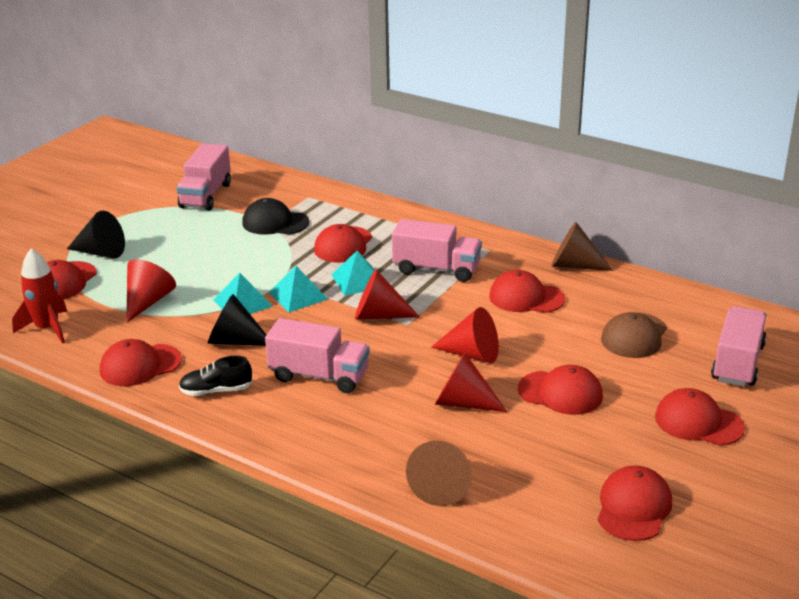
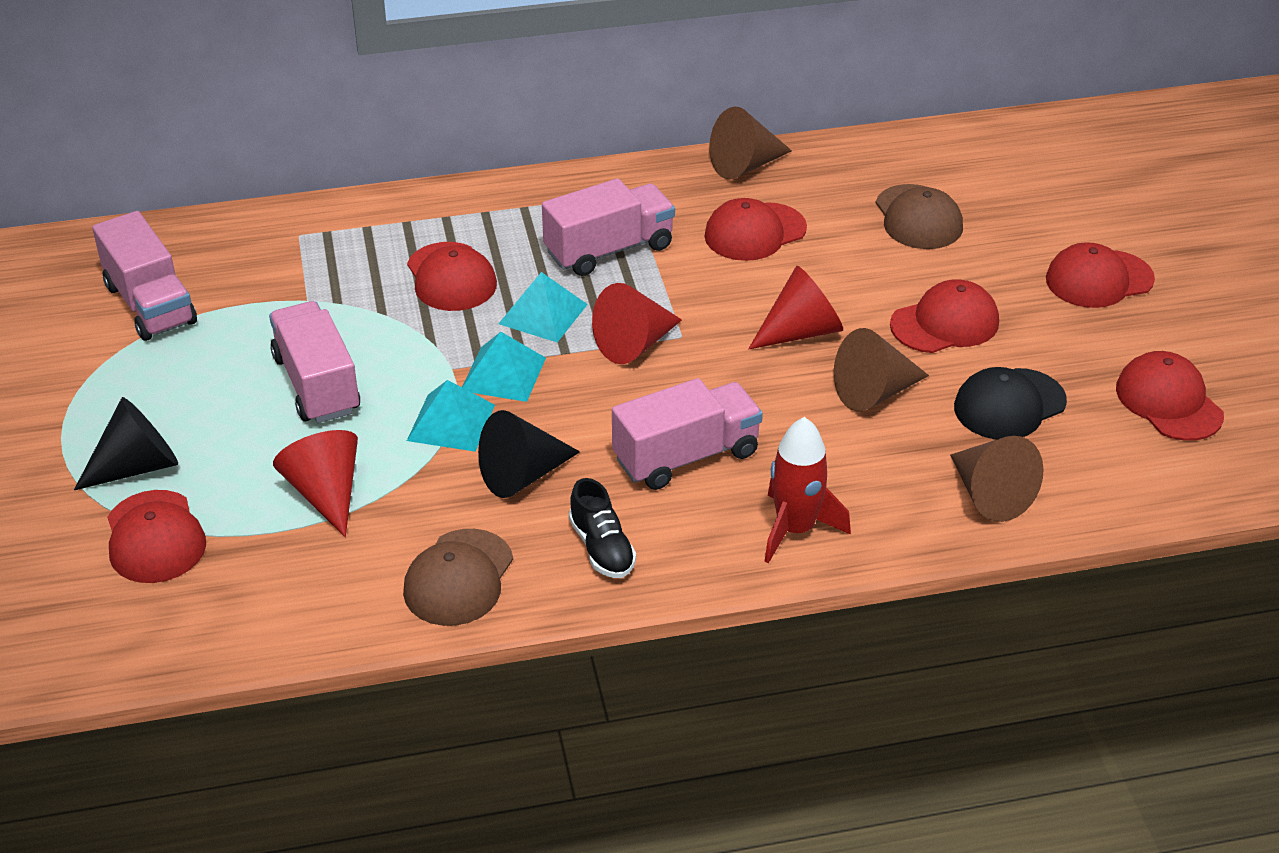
camera: 45 degrees left, 10 degrees up
(47, 328) = (249, 611): red rocket -> red rocket (795, 529)
(140, 365) = (458, 578): red cap -> brown cap
(216, 391) = (602, 548): black shoe -> black shoe turned 60 degrees counterclockwise
(275, 222) = (314, 293): black cap -> black cap (1009, 404)
(462, 402) = (874, 392): red cone -> brown cone
(737, 363) = (1044, 195): pink truck -> pink truck (317, 384)

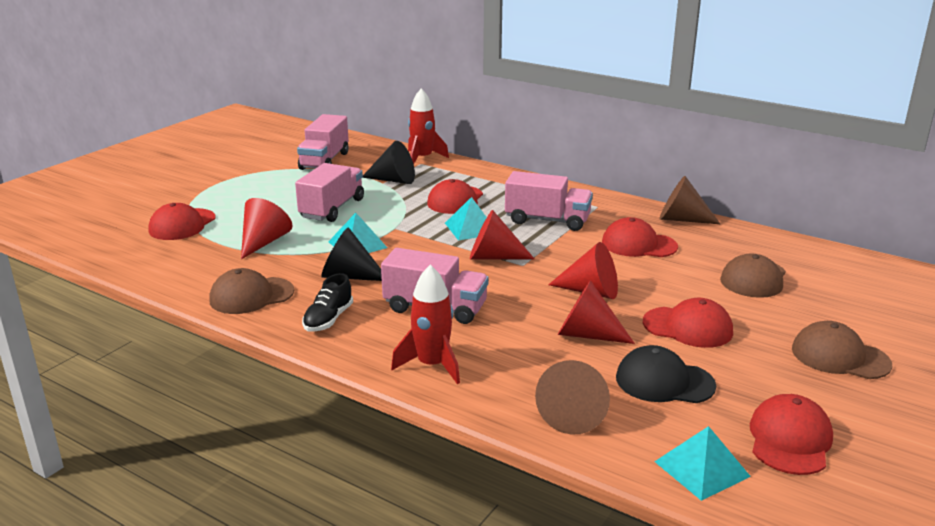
camera: 45 degrees right, 15 degrees down
(137, 466) = (221, 202): black cone -> black cone (393, 180)
(287, 224) = (422, 158): none -> red rocket
(503, 374) = (412, 239): turquoise pyramid -> turquoise pyramid (702, 469)
(874, 392) = (586, 334): brown cone -> red cone
(1099, 279) = (840, 357): red cap -> brown cap

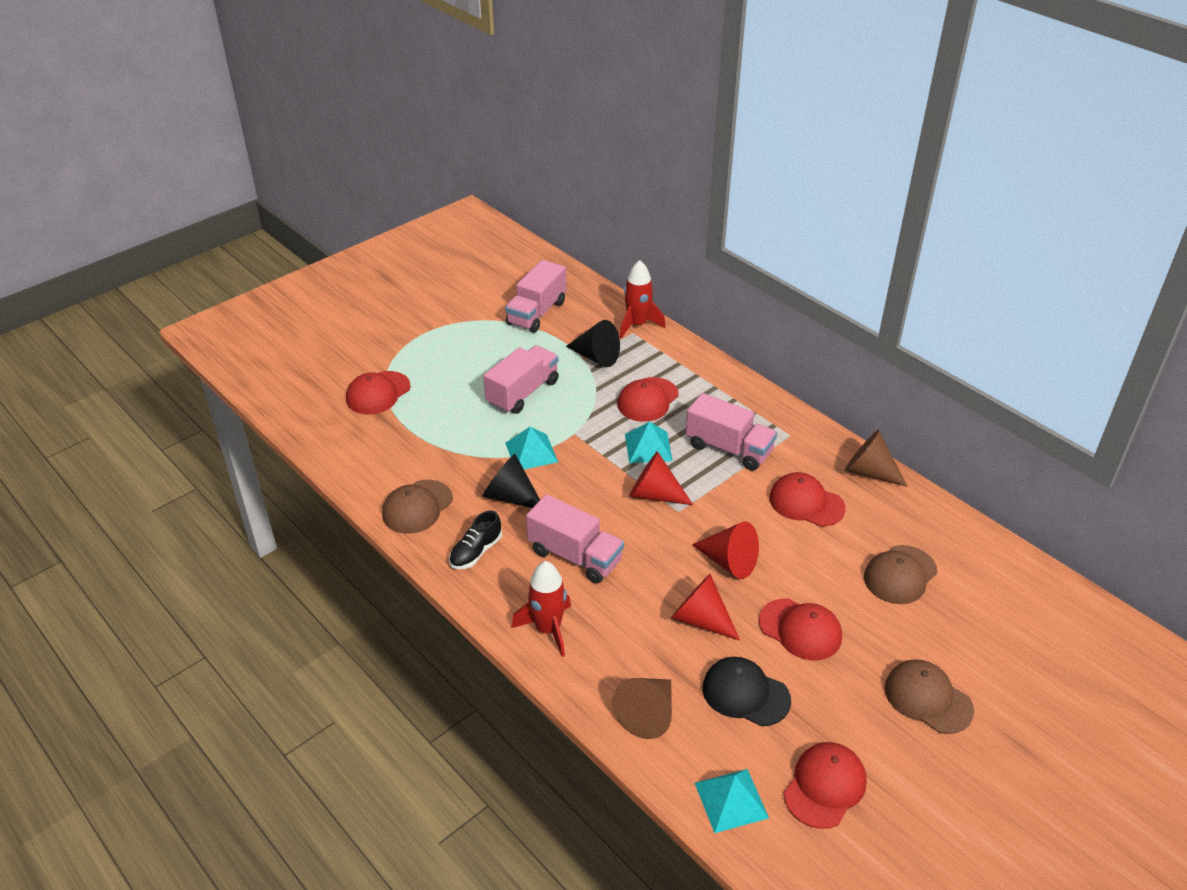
camera: 15 degrees right, 15 degrees up
(251, 296) = (417, 507): brown cap -> brown cap turned 45 degrees counterclockwise
(264, 242) = (446, 433): red cone -> none

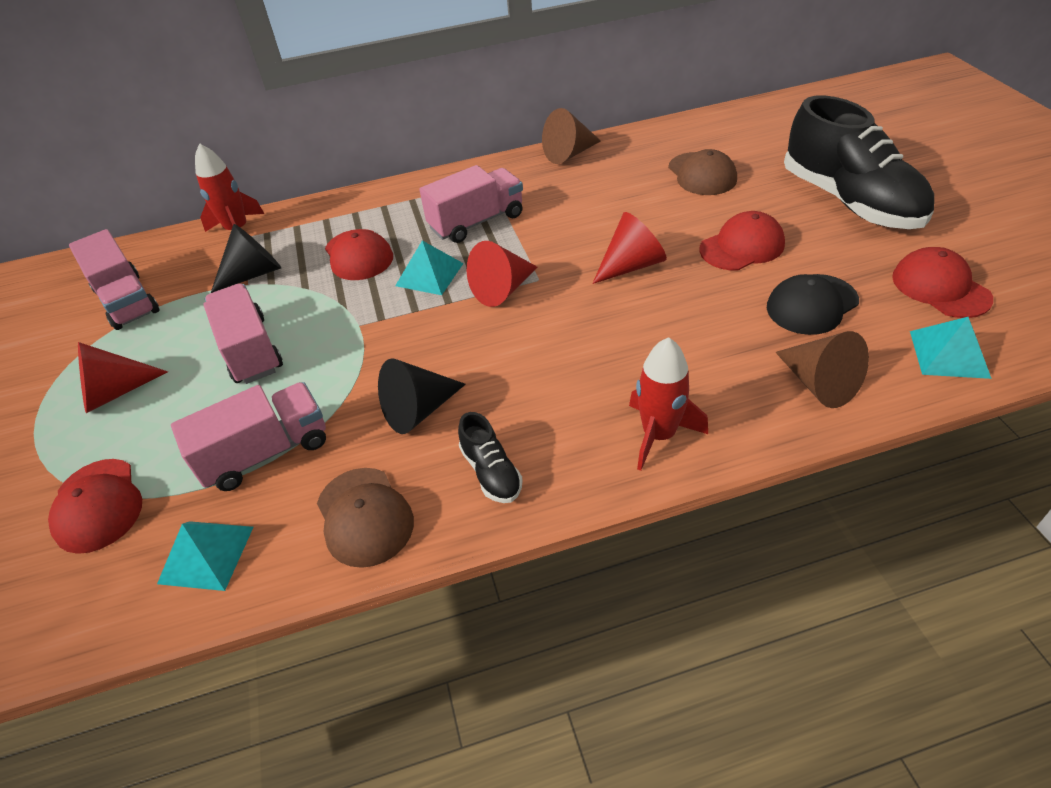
camera: 60 degrees left, 5 degrees up
(531, 452) = (358, 370): turquoise pyramid -> turquoise pyramid (206, 554)
(575, 556) = (555, 378): pink truck -> pink truck (266, 452)
(700, 619) = (699, 307): red cone -> red cone (115, 392)
(806, 503) = (583, 197): red cap -> none
(928, 698) = (850, 201): brown cap -> black shoe

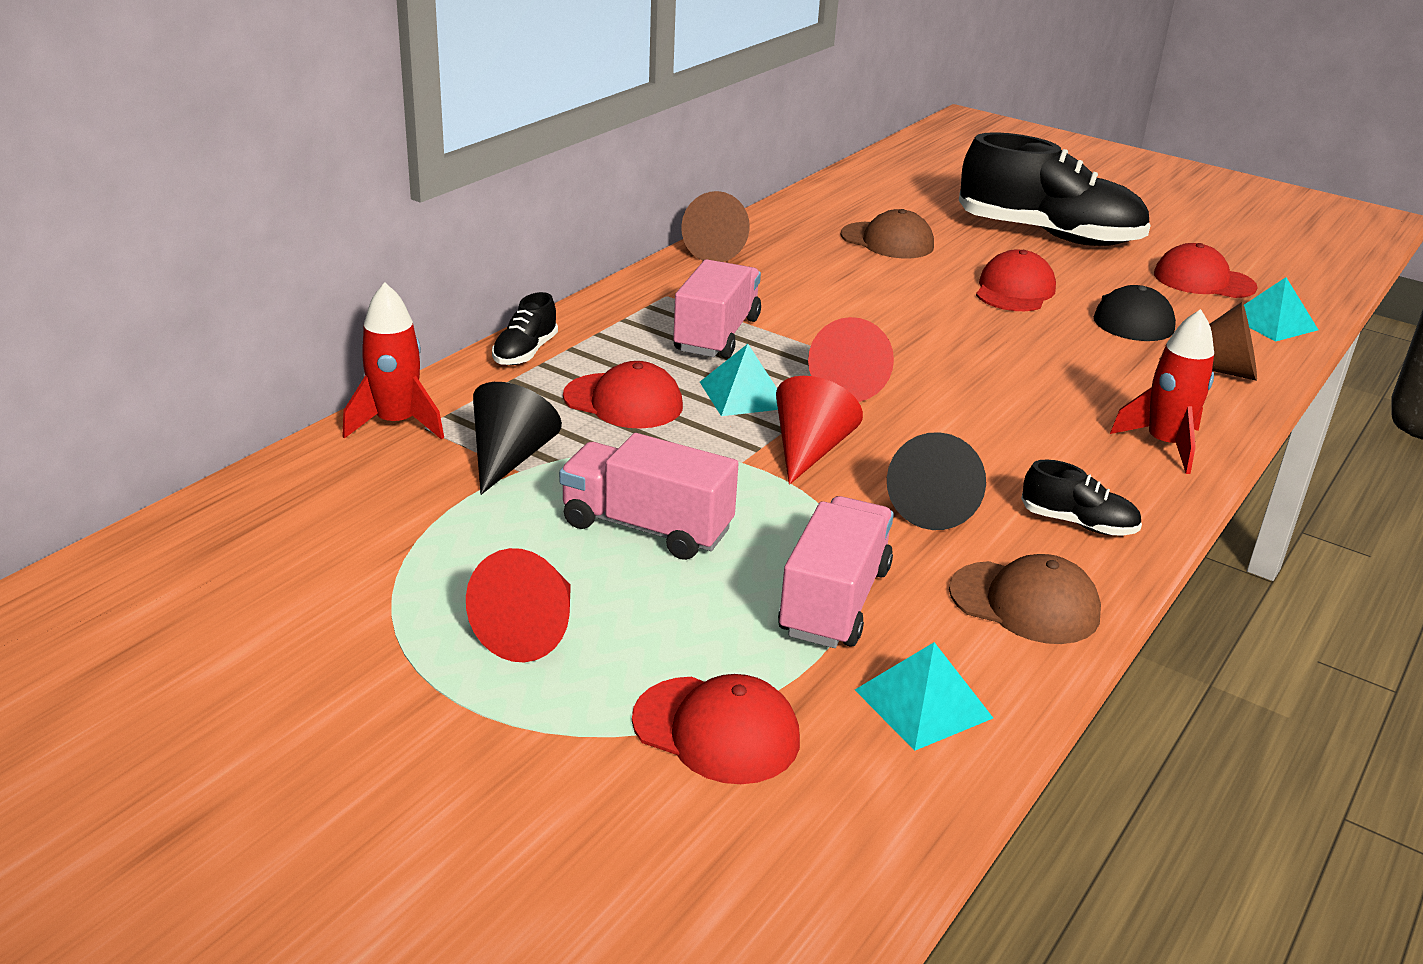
camera: 45 degrees left, 15 degrees down
(127, 301) = (359, 542): pink truck -> none
(357, 202) = (525, 352): none -> black shoe
(631, 265) = (941, 330): red cone -> red cone (809, 450)

